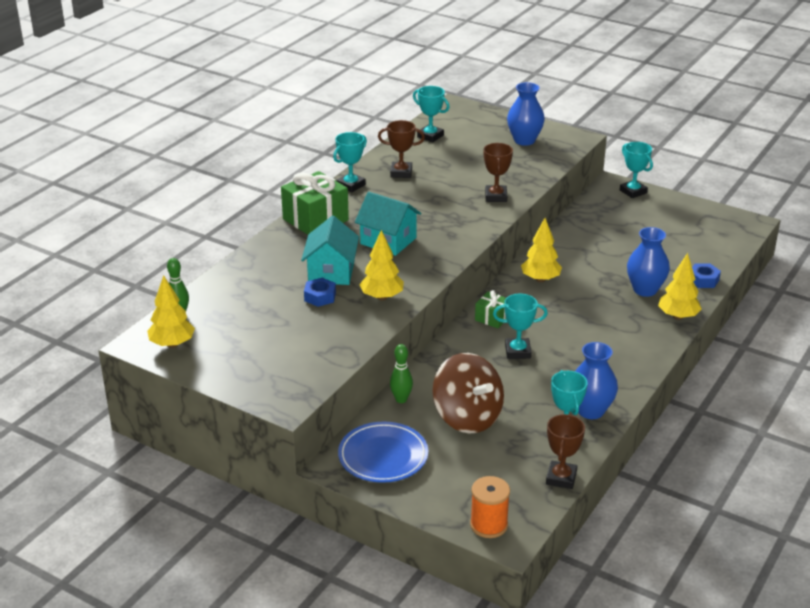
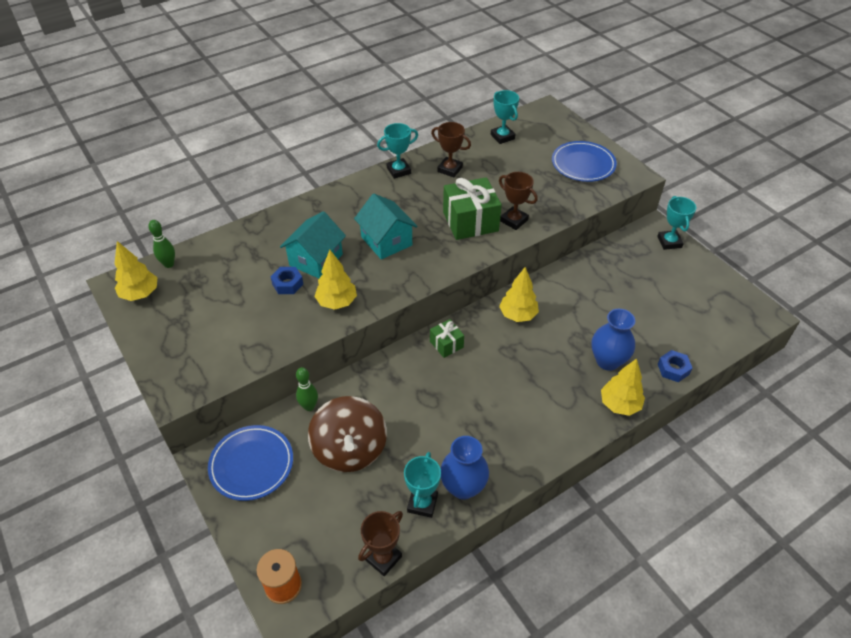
camera: 25 degrees right, 15 degrees up
(315, 219) = (344, 199): green gift -> green gift (470, 221)
(496, 196) = (514, 220): brown trophy -> brown trophy turned 75 degrees counterclockwise
(517, 351) = (443, 391): turquoise trophy -> none
(524, 140) = (583, 164): blue vase -> blue plate

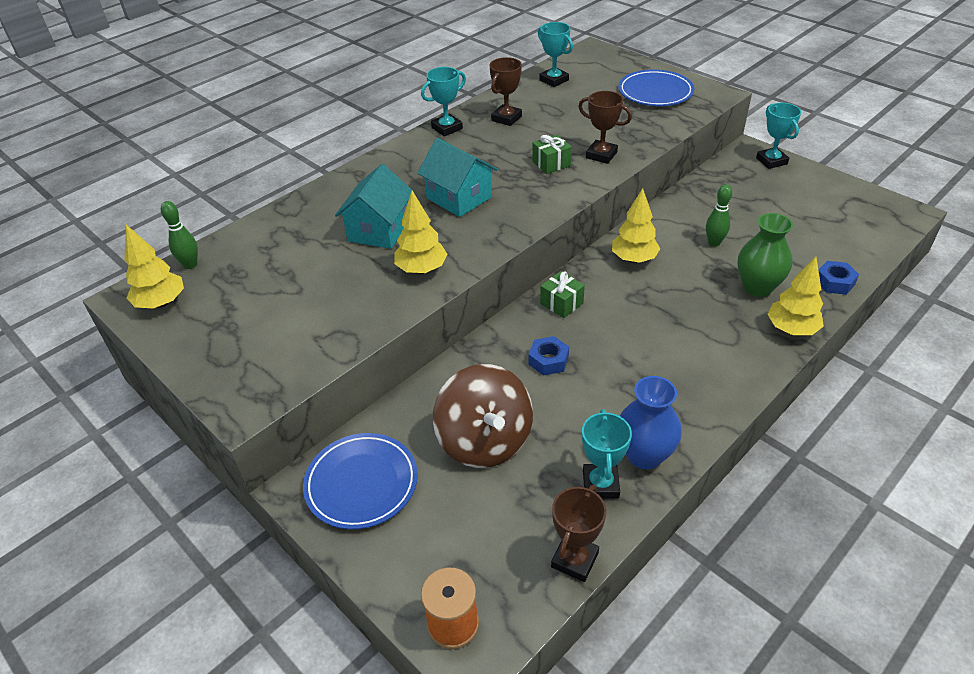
camera: 10 degrees left, 5 degrees down
(287, 284) = (352, 260): blue nut -> blue nut (548, 360)
(309, 407) = (415, 402): green bowling pin -> green bowling pin (714, 243)
(450, 169) = (506, 118): brown trophy -> brown trophy turned 75 degrees counterclockwise
(470, 221) = (551, 164): green gift -> green gift, size x0.53
(607, 361) = (757, 287): blue vase -> green vase

